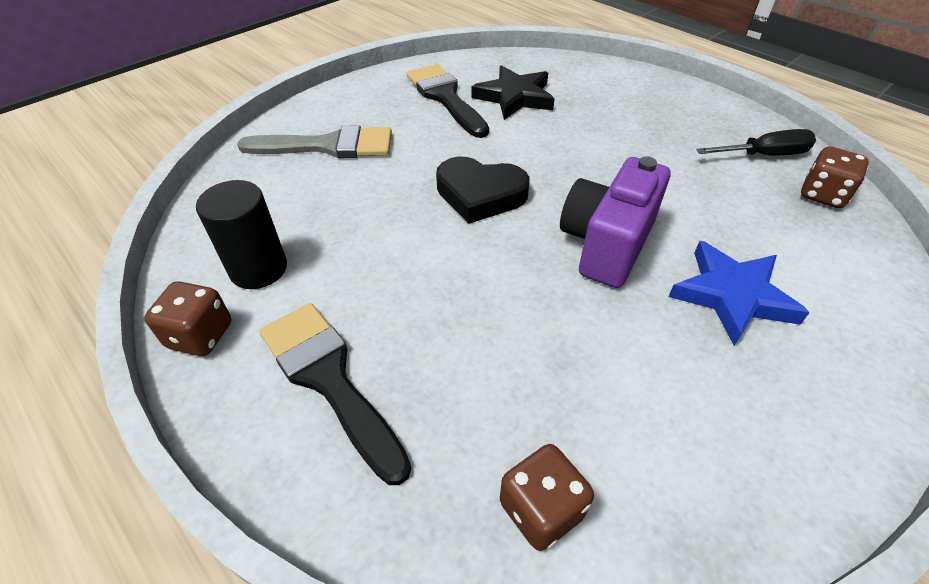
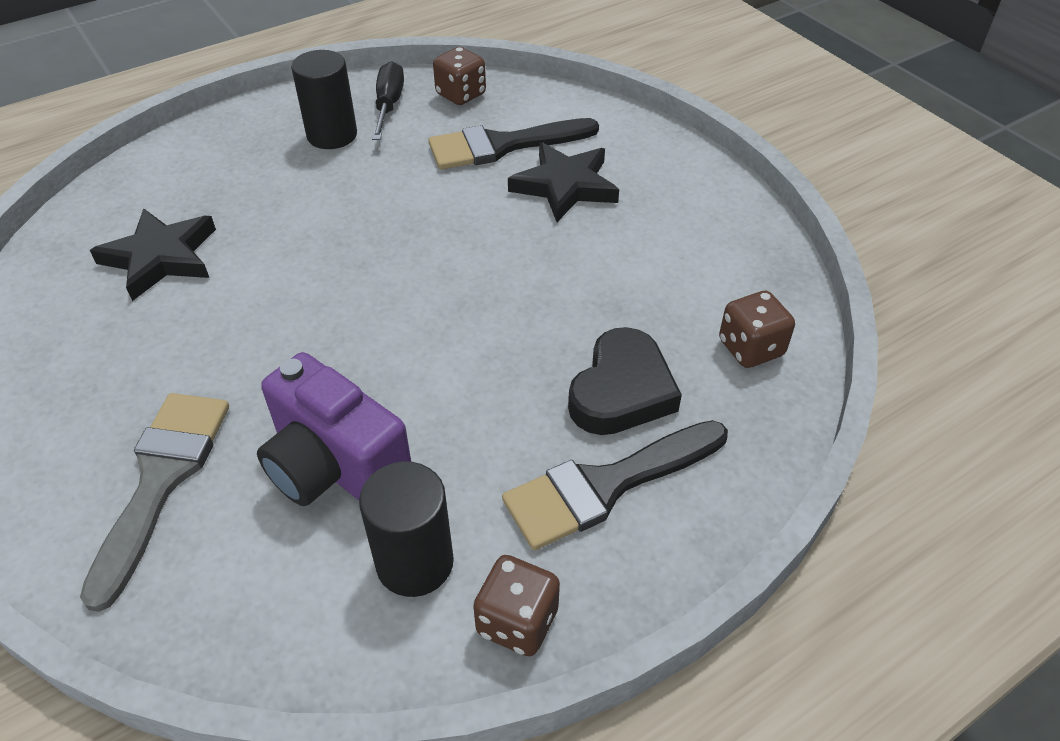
camera: 80 degrees left, 0 degrees up
(445, 97) = (112, 328): black brush -> black brush (502, 145)
(480, 195) = (357, 325): black heart -> black heart (621, 390)
(606, 244) = (477, 243): purple camera -> purple camera (335, 467)
(696, 135) = (332, 135): none -> black cylinder
(732, 295) = (565, 186): blue star -> black star

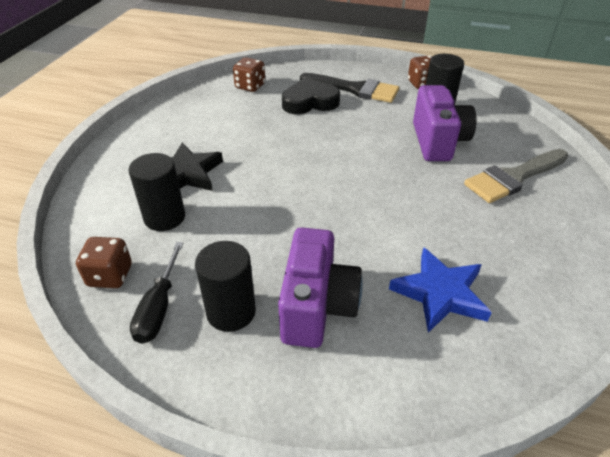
camera: 130 degrees left, 5 degrees down
(160, 257) = (440, 293): black star -> blue star
(266, 179) = (317, 307): none -> purple camera
(389, 105) = (158, 308): black screwdriver -> black screwdriver turned 45 degrees counterclockwise
(502, 145) = (164, 217): black brush -> black cylinder

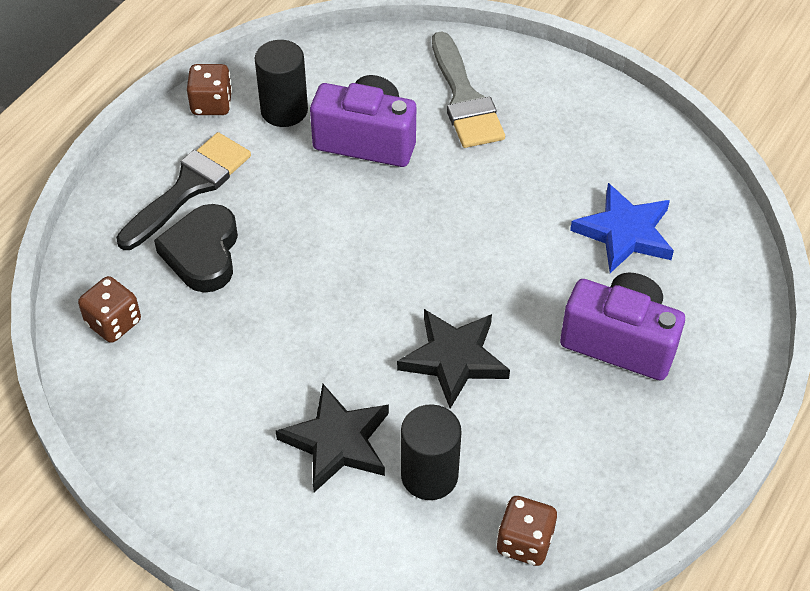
camera: 75 degrees left, 10 degrees up
(158, 308) = (589, 491): black screwdriver -> none
(231, 312) = (609, 421): black cylinder -> none
(266, 212) = (454, 359): none -> black star

